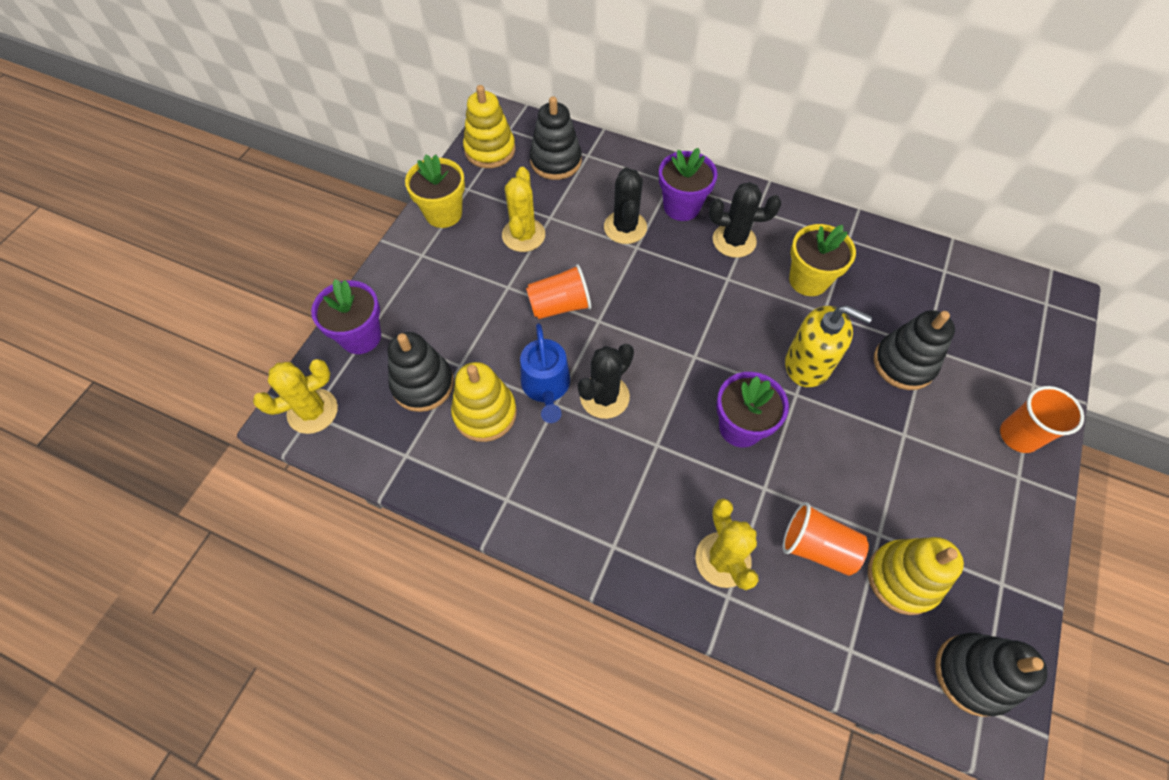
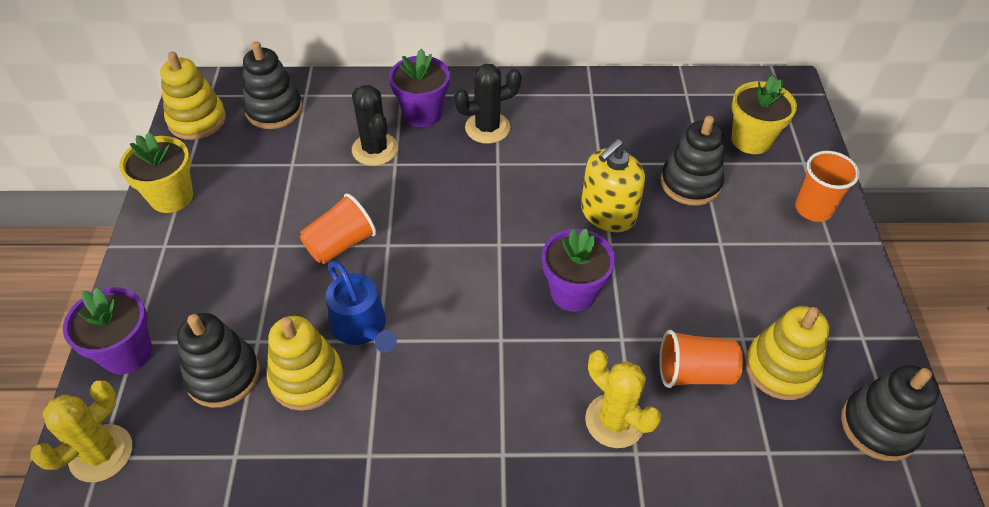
camera: 25 degrees left, 10 degrees down
(523, 235) = (271, 190): yellow cactus -> none
(604, 397) = (427, 314): black cactus -> none
(808, 280) = (572, 140): yellow flower pot -> yellow flower pot (751, 140)
(808, 364) = (607, 213): yellow soap dispenser -> yellow soap dispenser turned 135 degrees clockwise

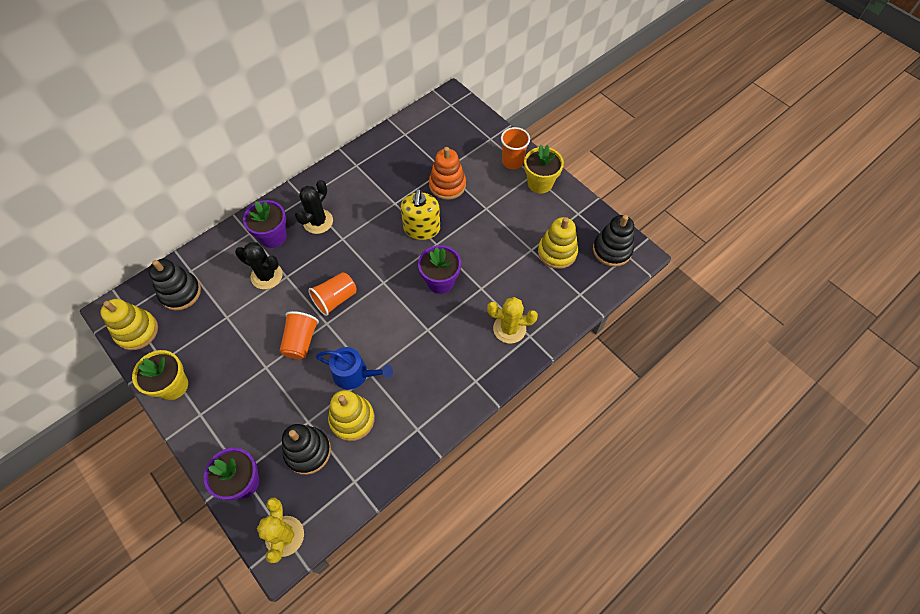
camera: 40 degrees left, 10 degrees up
(690, 183) = (447, 185): black stacking toy -> orange stacking toy
(694, 372) = (524, 281): orange cup -> orange cup (335, 299)
(751, 140) = (457, 141): yellow flower pot -> yellow flower pot (540, 183)

